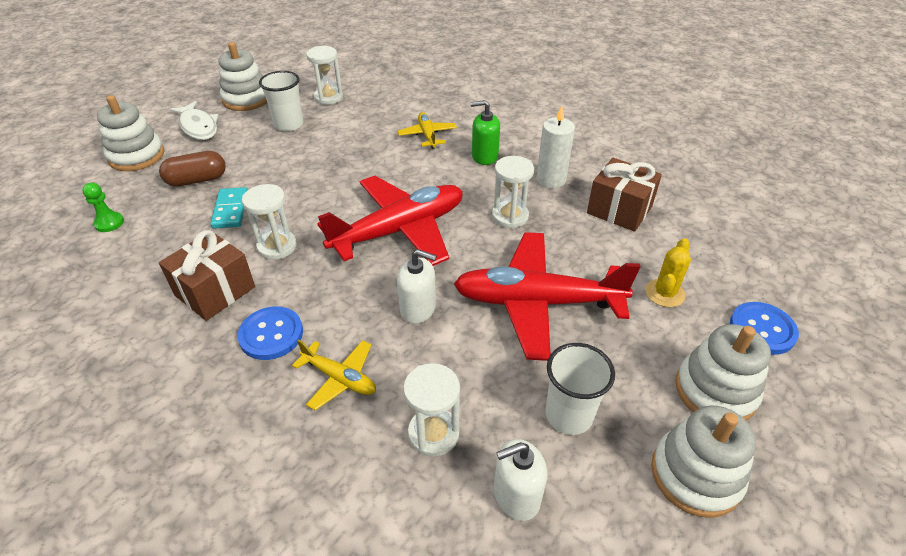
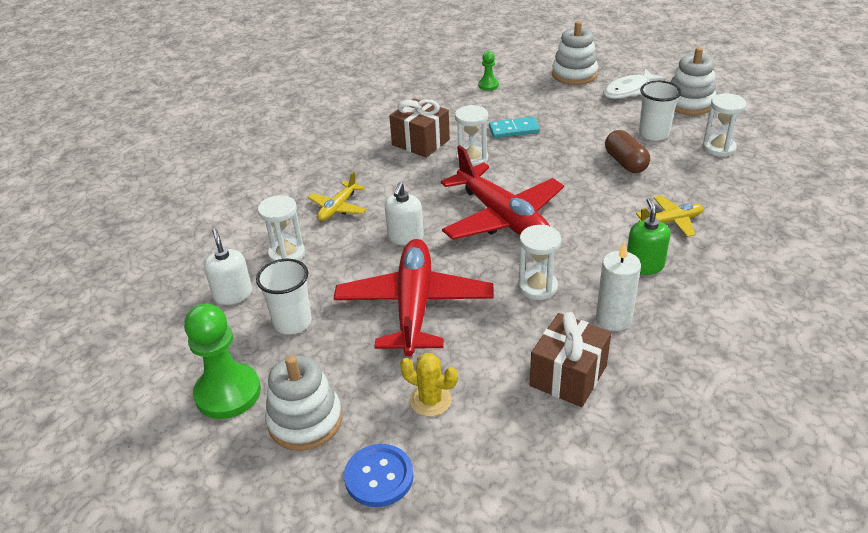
camera: 90 degrees right, 5 degrees down
(197, 180) = (549, 107): brown capsule -> brown capsule (625, 162)
(271, 334) = (379, 173): blue button -> none
(695, 475) = (228, 393): white stacking toy -> green pawn

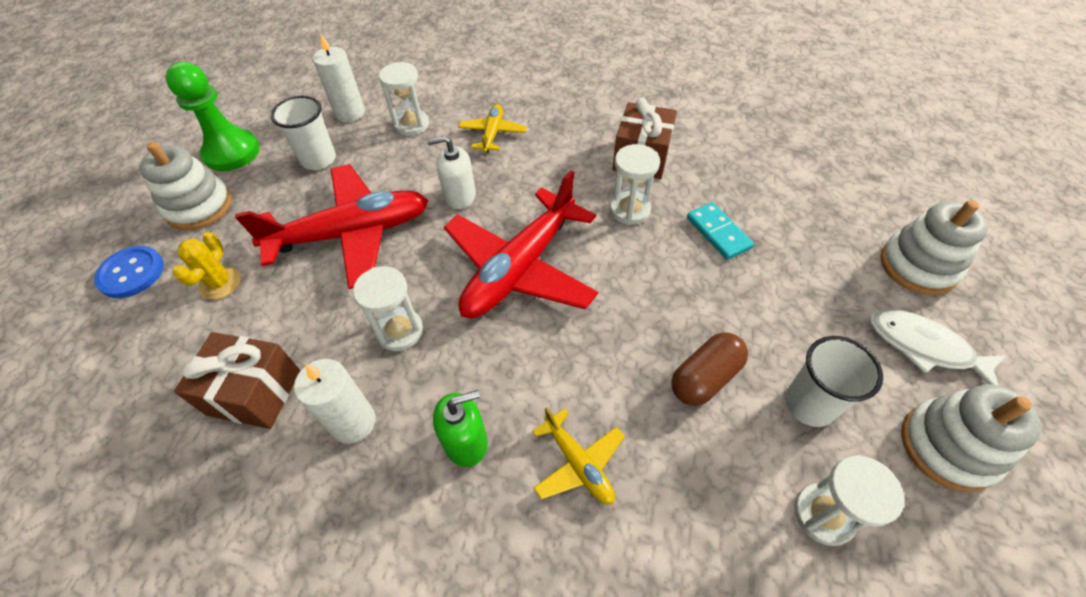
camera: 70 degrees right, 15 degrees up
(233, 294) = (350, 113): white soap dispenser -> white candle
(338, 208) = (492, 133): yellow plane -> yellow plane turned 90 degrees clockwise
(488, 85) = (812, 181): green pawn -> none

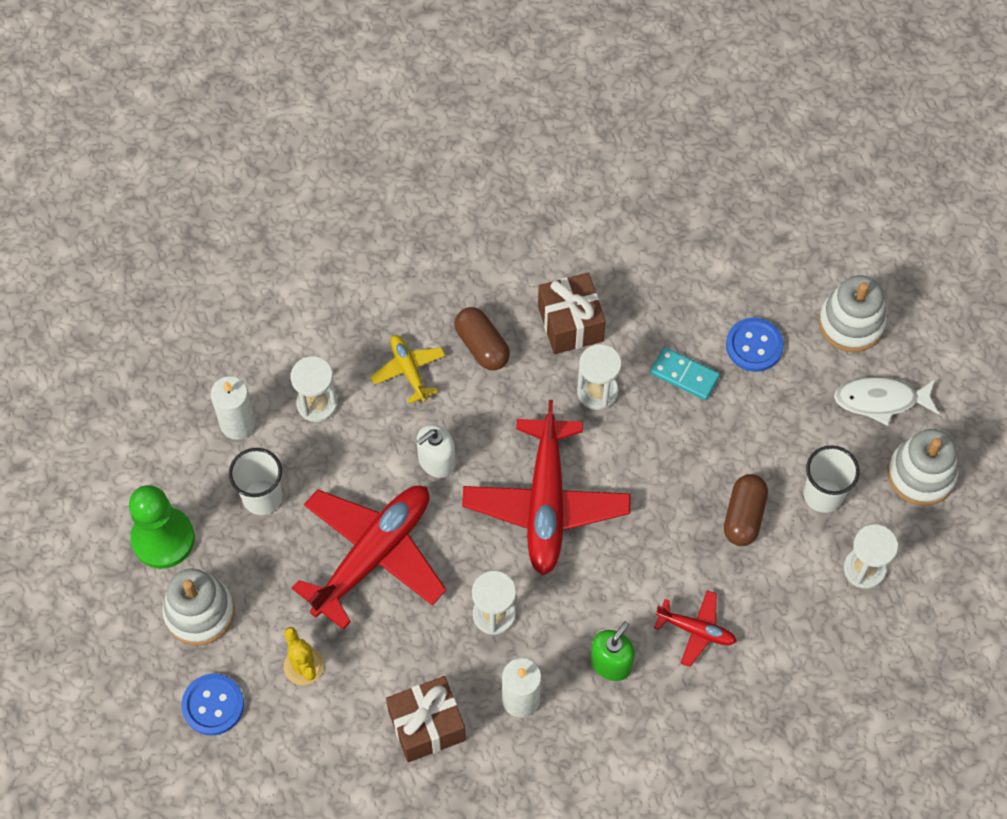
camera: 35 degrees left, 10 degrees up
(560, 142) = (482, 346): none -> brown capsule
(578, 464) = (696, 630): yellow plane -> red plane
(802, 240) = (754, 346): none -> blue button

